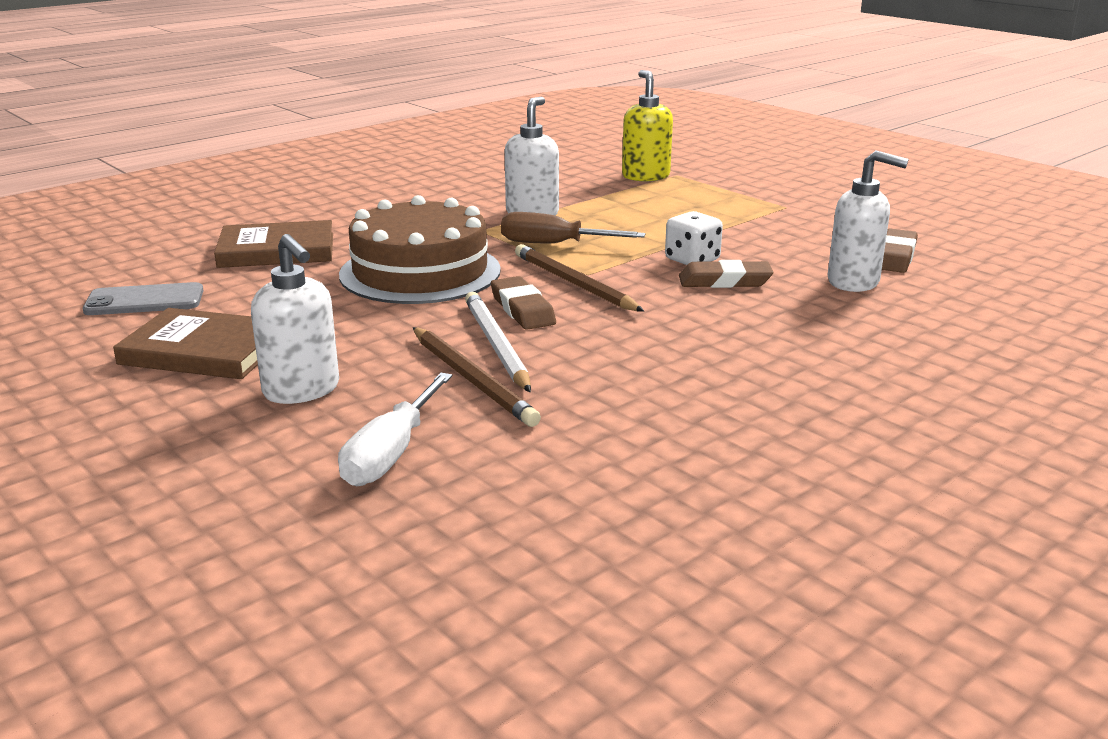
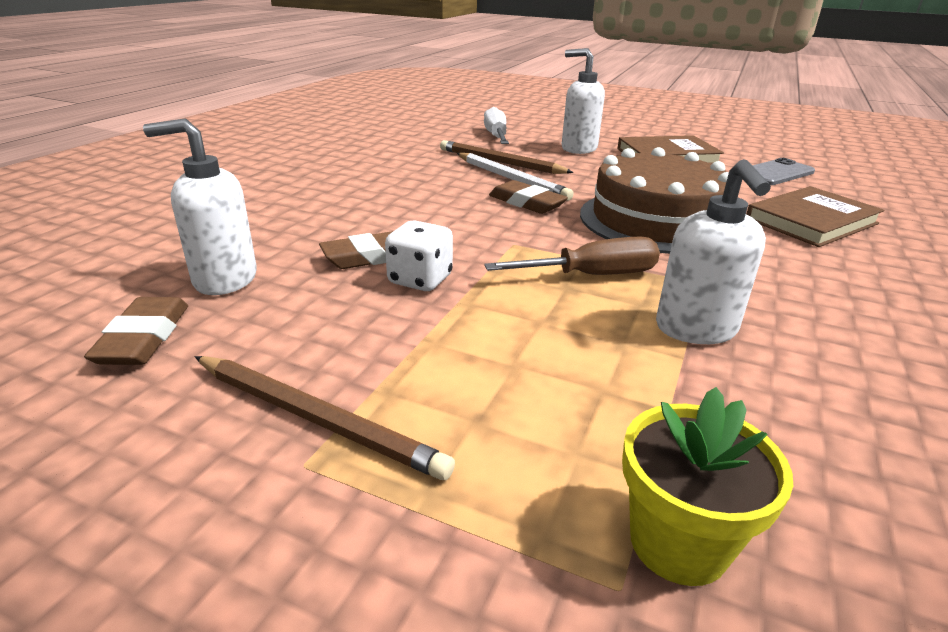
camera: 155 degrees right, 5 degrees up
(573, 283) = (514, 231): brown pencil -> brown pencil (316, 418)
(645, 176) = (678, 543): yellow soap dispenser -> yellow flower pot

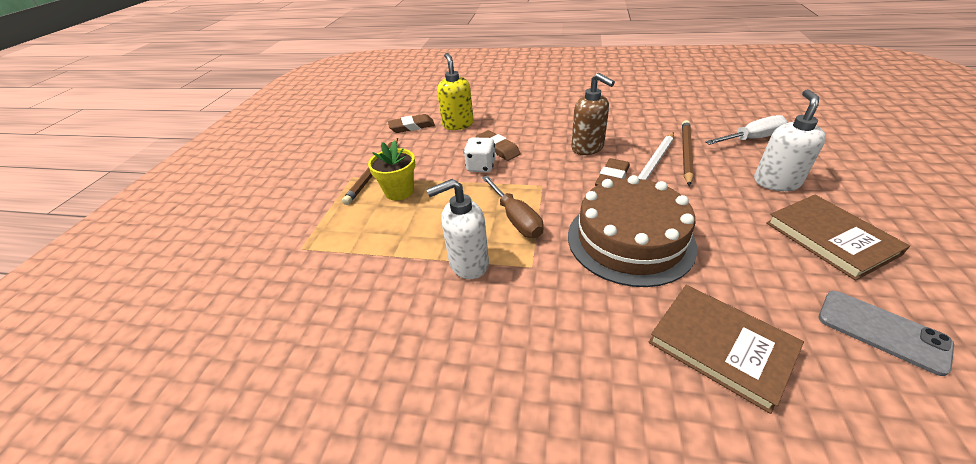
camera: 80 degrees right, 10 degrees up
(224, 279) = (458, 124): white soap dispenser -> yellow soap dispenser
(440, 199) = (587, 148): none -> brown soap dispenser
(678, 543) = (317, 260): yellow flower pot -> yellow flower pot (399, 191)

